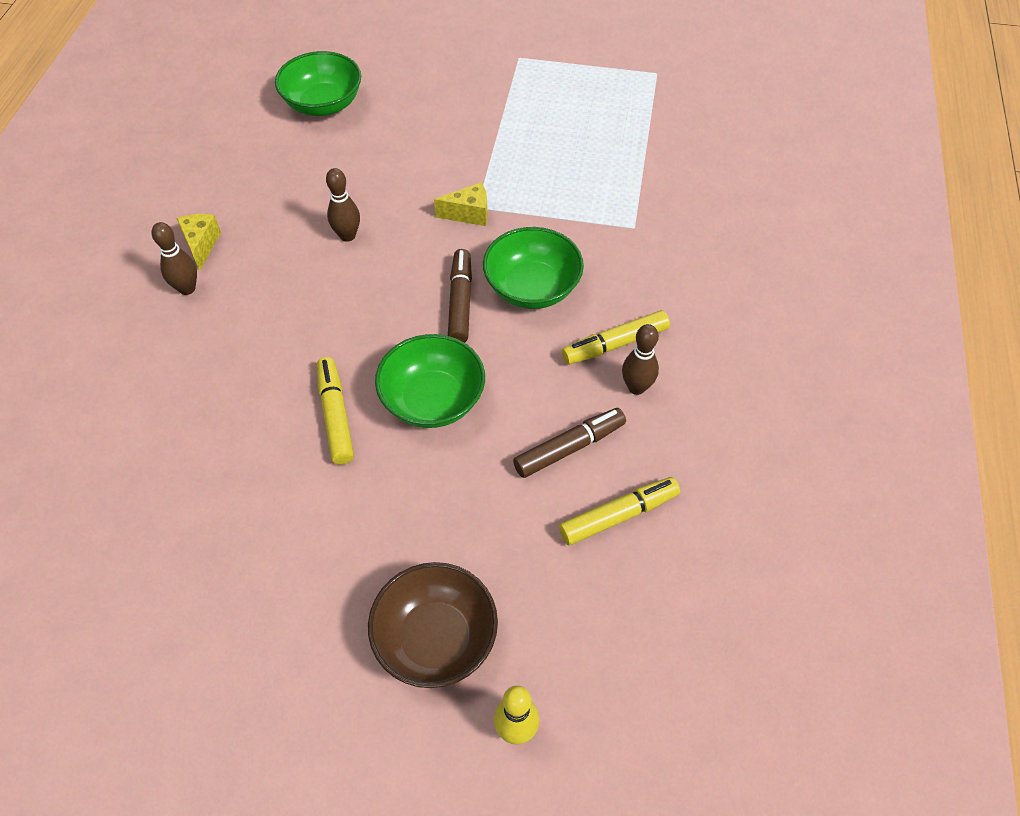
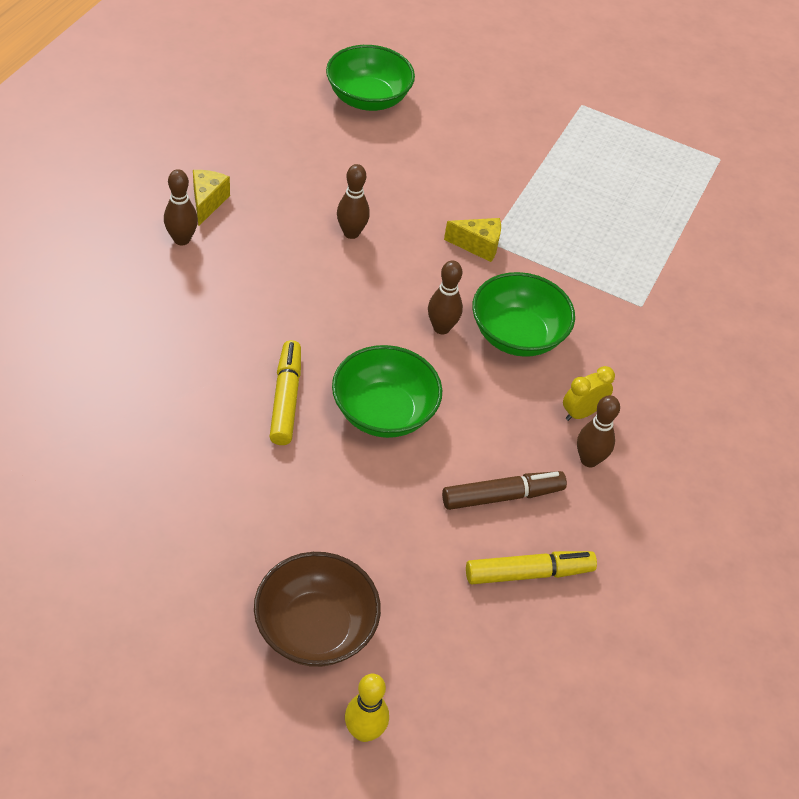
camera: 10 degrees right, 5 degrees down
(460, 302) = (441, 328): brown marker -> brown bowling pin
(615, 344) = (581, 413): yellow marker -> yellow clock

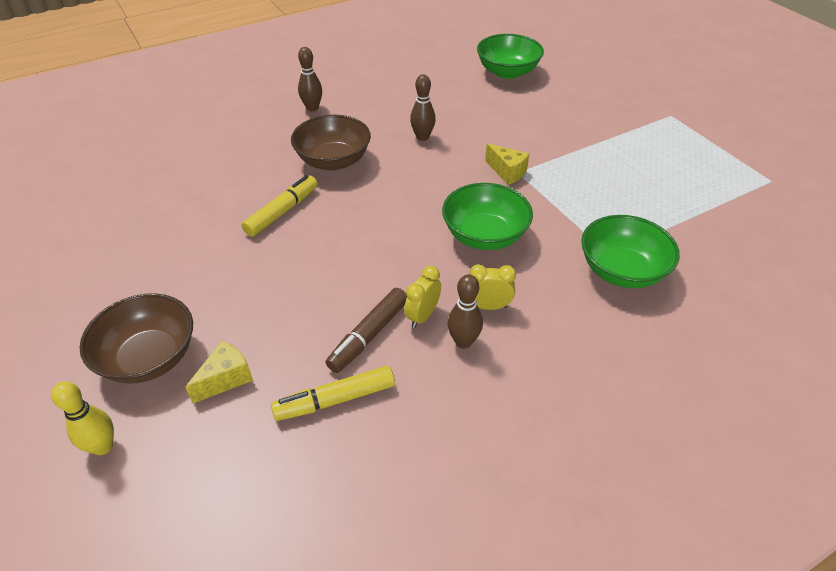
camera: 40 degrees right, 5 degrees down
(208, 202) = (348, 95): yellow cheese -> yellow cheese (226, 379)
(279, 307) = (333, 161): none -> brown bowl
(384, 412) = (338, 245): green bowl -> green bowl (621, 271)
(441, 328) = (431, 210): brown bowling pin -> none
(502, 496) = (368, 335): brown marker -> brown marker turned 105 degrees clockwise
(529, 573) = (335, 400): yellow marker -> yellow marker turned 135 degrees clockwise
(533, 452) = (422, 316): none -> yellow clock

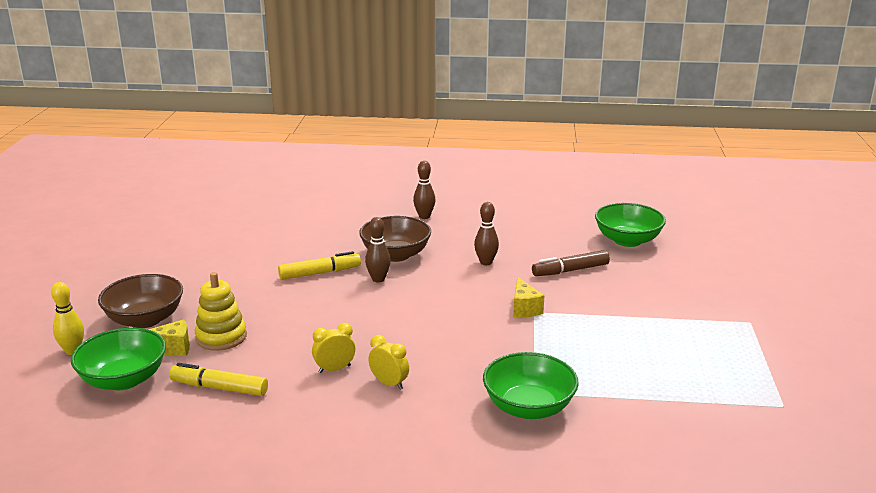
camera: 35 degrees right, 20 degrees down
(265, 336) = (221, 337): none -> yellow stacking toy
(368, 335) = (284, 364): brown marker -> brown marker (570, 270)
(463, 341) = (342, 395): brown bowling pin -> brown bowling pin (378, 279)
(484, 235) = (447, 341): green bowl -> green bowl (124, 379)

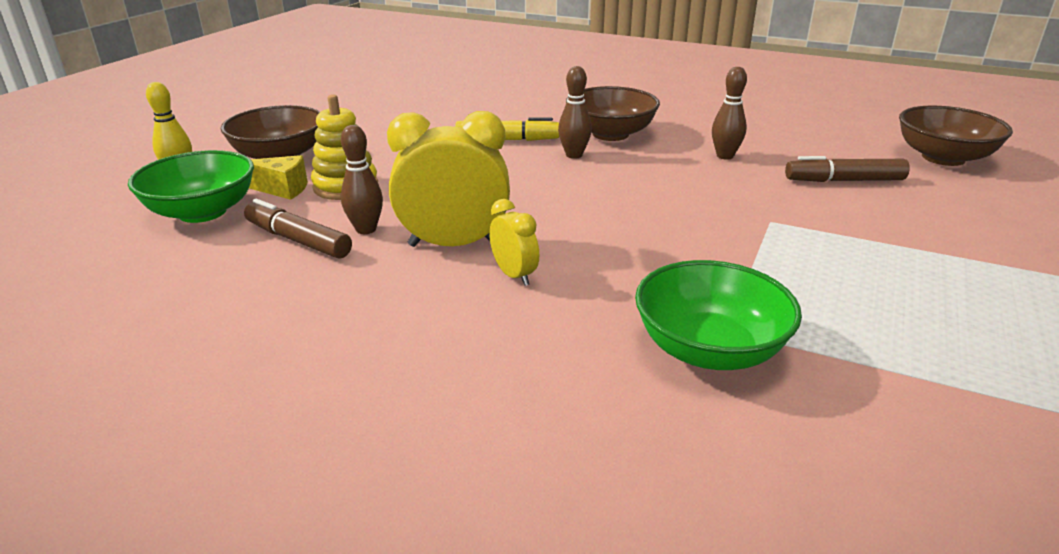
camera: 20 degrees right, 5 degrees up
(219, 388) = (298, 240): yellow marker -> brown marker
(334, 369) = (453, 244): yellow clock -> yellow clock, size x1.92
(424, 216) = (667, 102): brown bowling pin -> brown bowling pin (366, 229)
(524, 309) = (757, 215): yellow cheese -> none
(627, 240) = (943, 158): green bowl -> brown bowl

